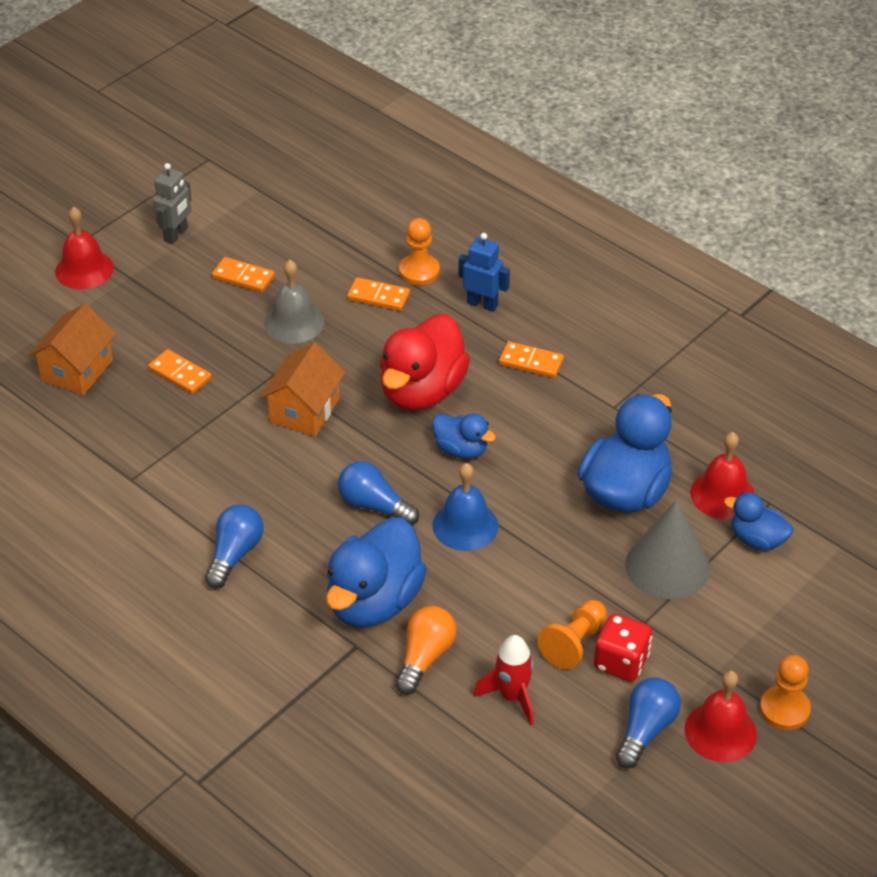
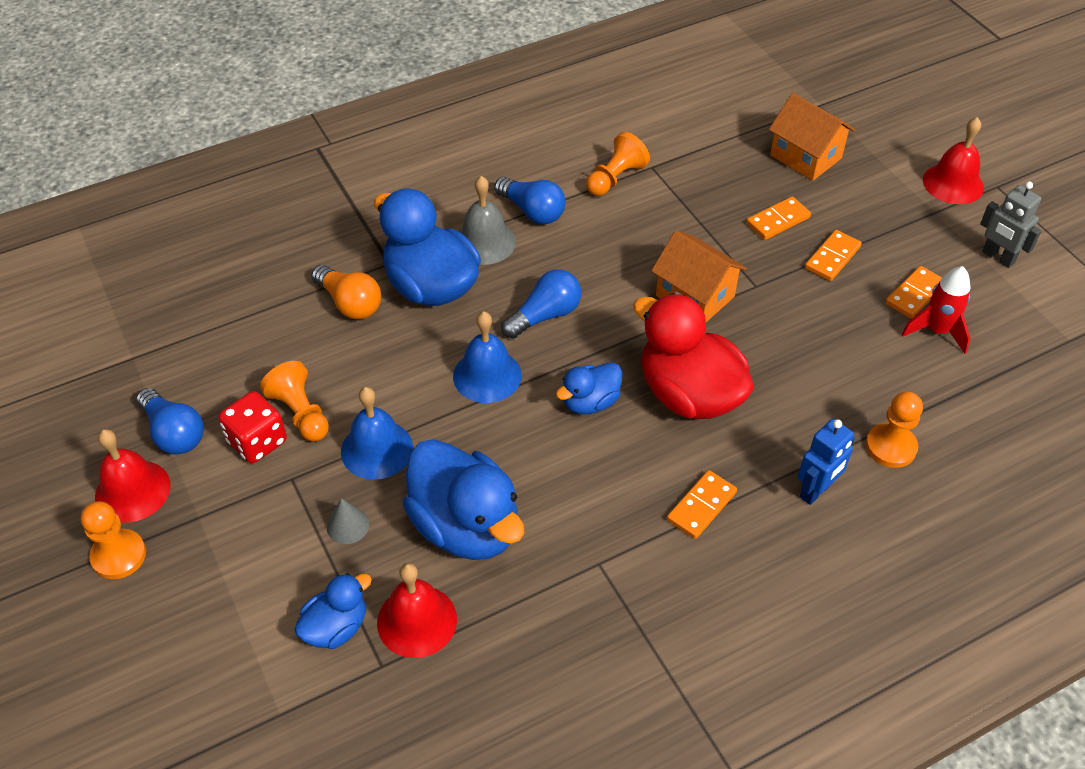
camera: 110 degrees right, 5 degrees up
(159, 503) = (615, 178): none -> orange pawn
(294, 322) = (830, 318): grey bell -> grey bell (484, 242)
(378, 296) = (854, 398): orange domino -> orange domino (832, 258)
(512, 696) = (272, 349): red rocket -> red rocket (936, 331)
(583, 574) = (377, 449): none -> blue bell
(667, 566) = (347, 525): grey cone -> grey cone, size x0.45

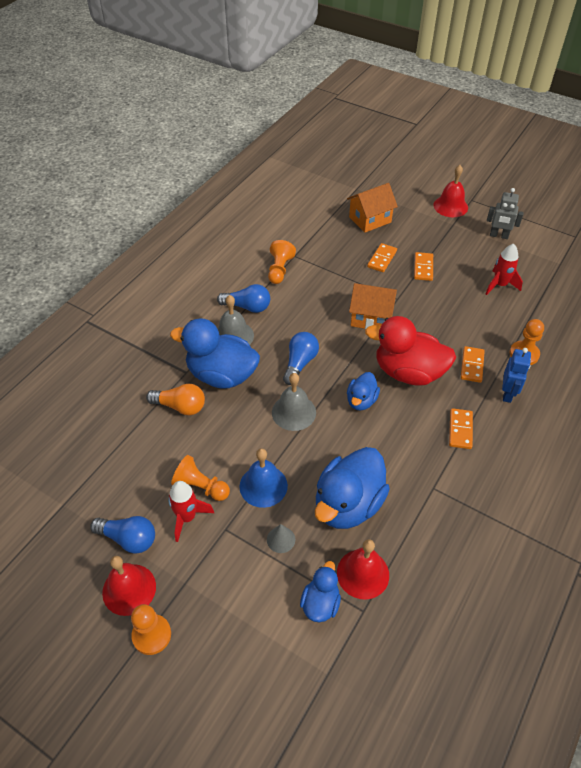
camera: 30 degrees left, 0 degrees up
(257, 442) = (187, 517): red dice -> red rocket
(466, 526) = (348, 504): blue duck -> blue duck turned 105 degrees clockwise
(487, 375) = (293, 412): blue bell -> grey bell
(805, 157) = (370, 219): orange house -> orange house turned 45 degrees counterclockwise
(915, 294) = (476, 270): orange domino -> orange domino (472, 365)

